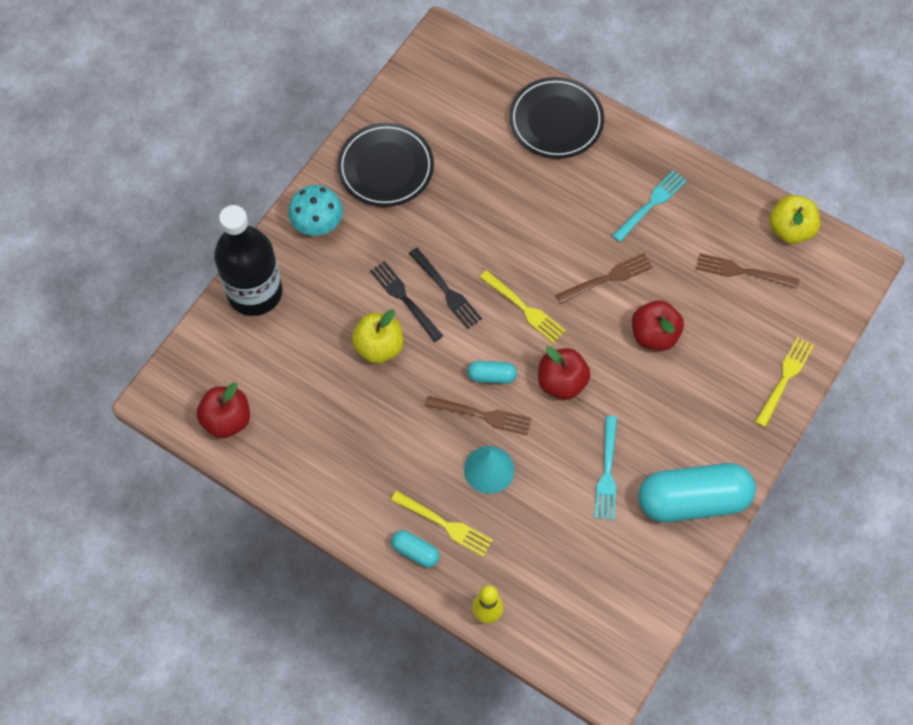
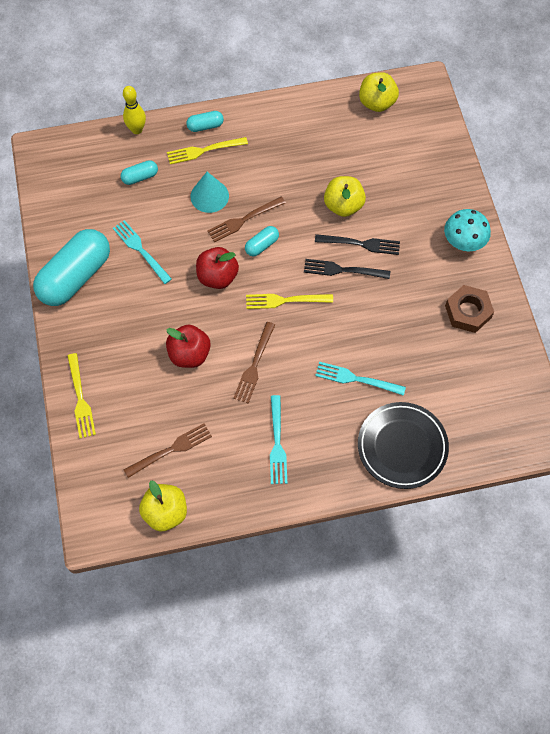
camera: 135 degrees right, 0 degrees up
(227, 420) = (377, 103): red apple -> yellow apple
(255, 292) = (446, 174): black bottle -> none
(386, 168) = (468, 312): black plate -> brown nut
(535, 196) = (356, 379): none -> turquoise fork
(535, 553) = (140, 177): none -> turquoise capsule

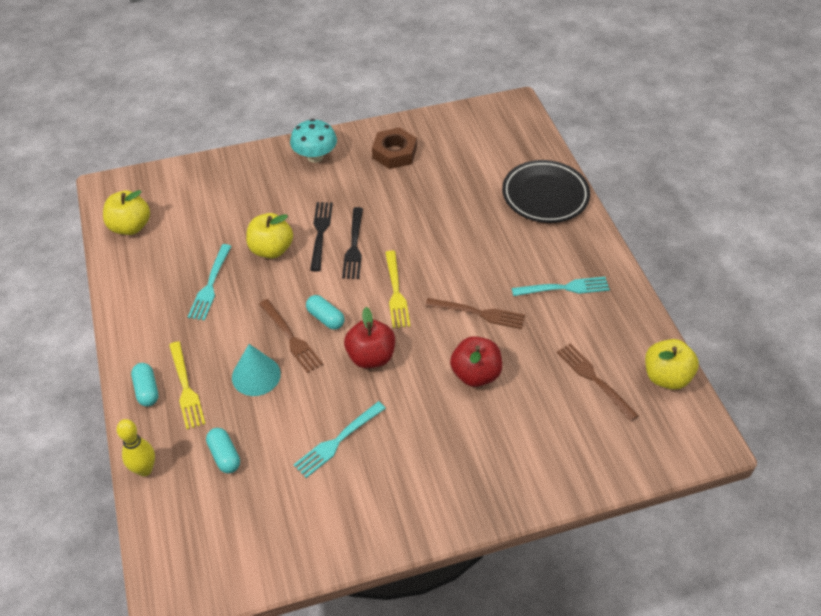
camera: 95 degrees left, 15 degrees down
(75, 277) = (382, 512): turquoise capsule -> none
(80, 398) = (552, 480): yellow fork -> none
(356, 379) = (480, 230): turquoise fork -> turquoise fork (210, 285)

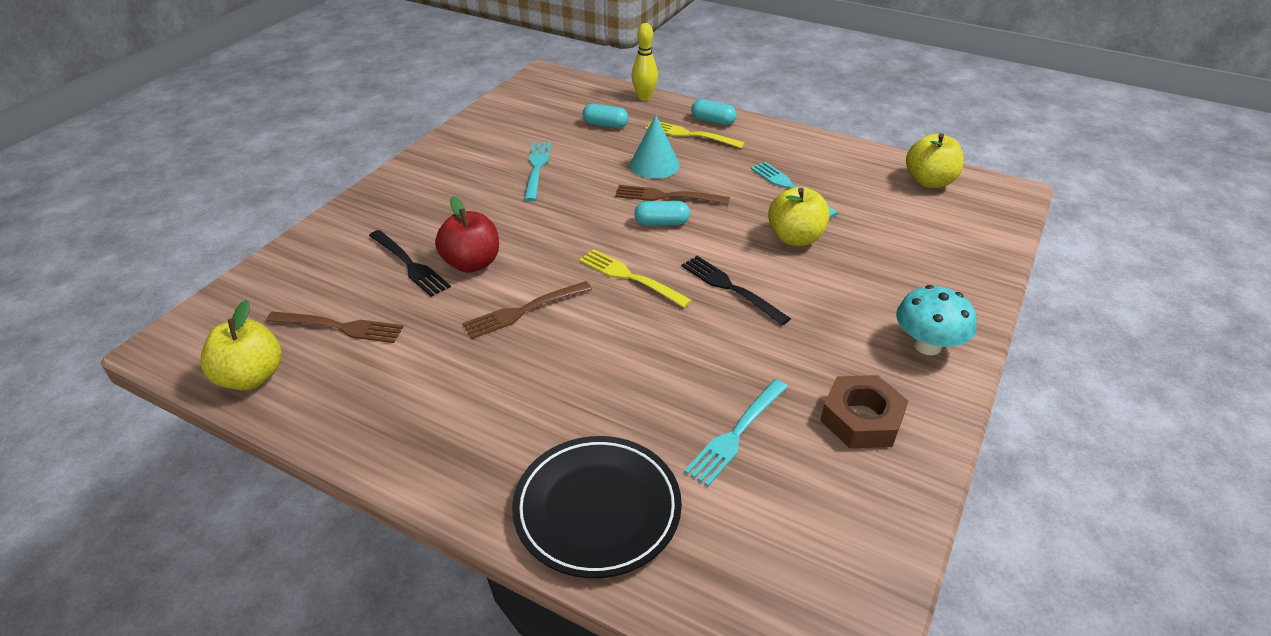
camera: 135 degrees right, 10 degrees down
(320, 233) = (780, 278): black fork -> black fork (409, 264)
(370, 357) = (583, 222): red apple -> none
(564, 288) = (451, 396): turquoise fork -> turquoise fork (736, 433)

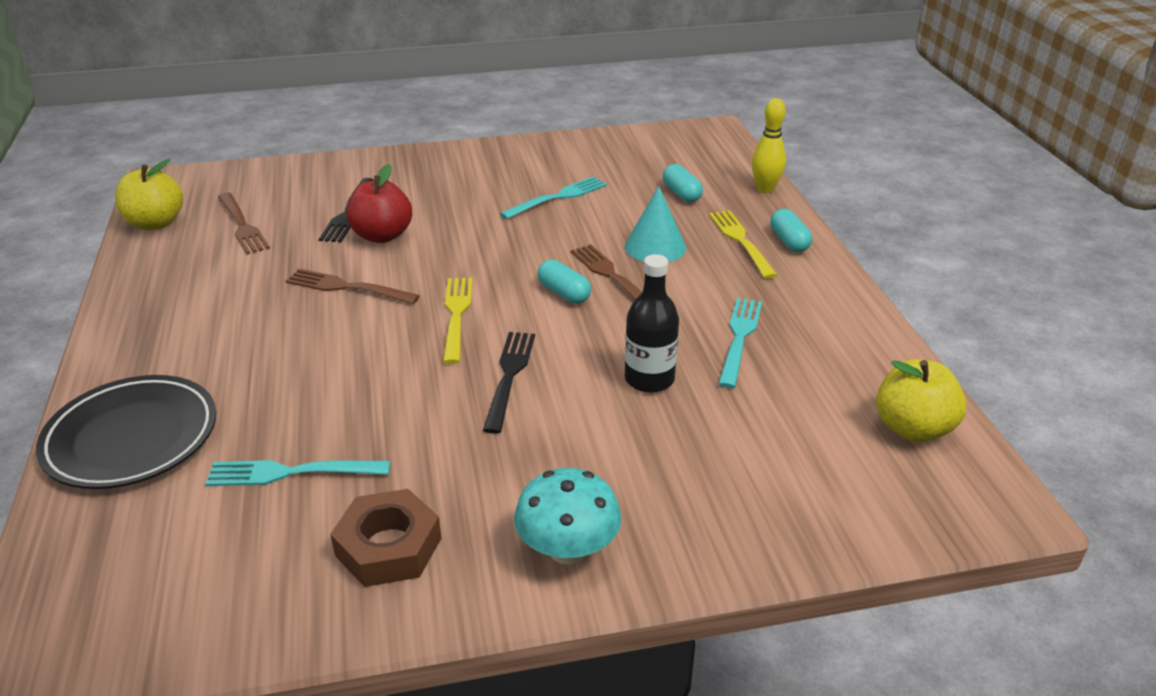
camera: 50 degrees right, 5 degrees down
(795, 238) = (649, 379): yellow apple -> black bottle

